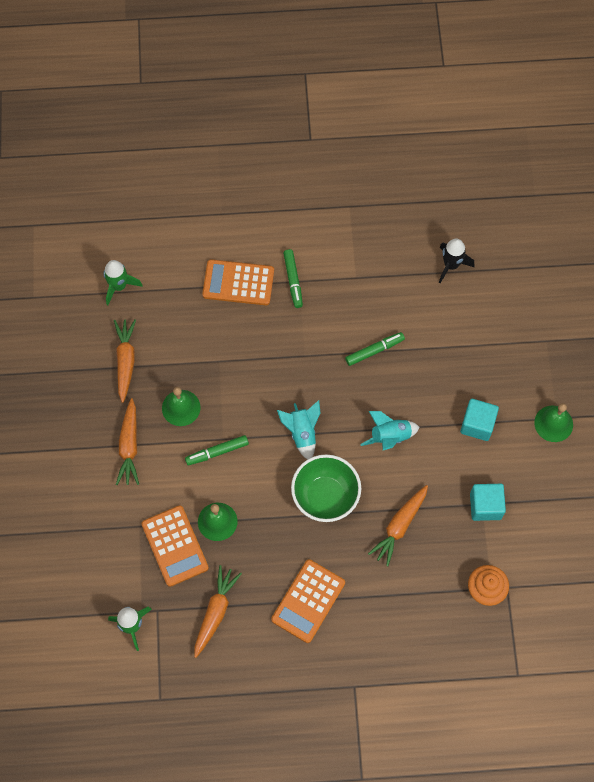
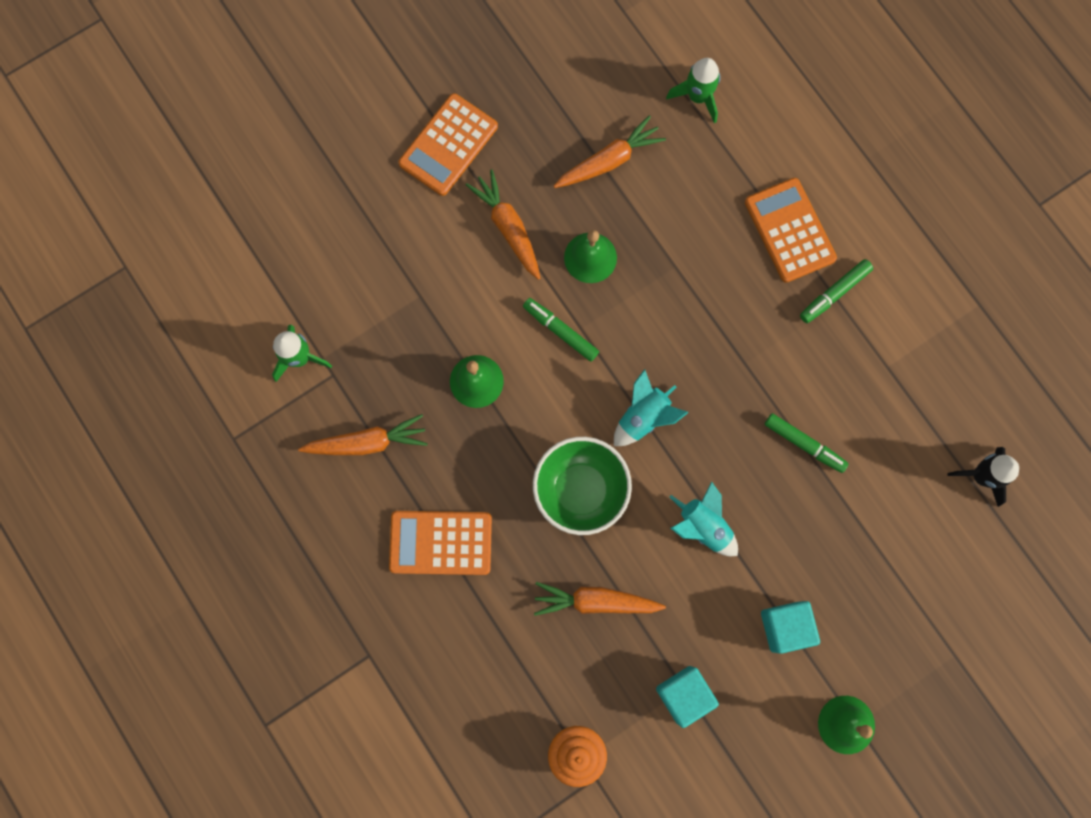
camera: 60 degrees right, 10 degrees up
(129, 446) = (508, 227): orange carrot -> orange carrot turned 90 degrees clockwise
(175, 546) = (419, 350): orange calculator -> orange calculator (448, 145)

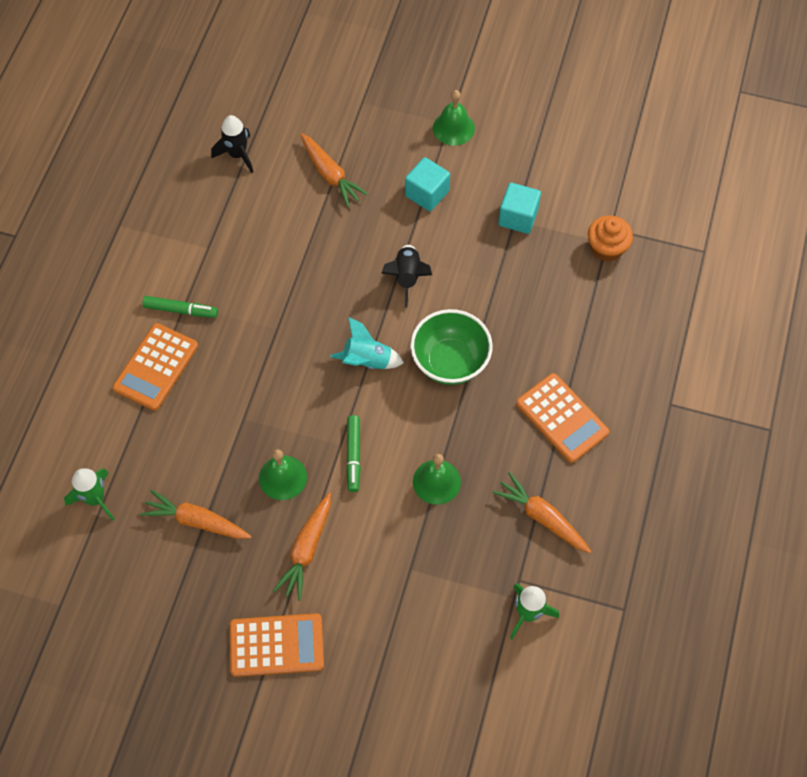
camera: 130 degrees left, 15 degrees down
(595, 601) = (510, 302): orange carrot -> orange carrot (330, 175)
(703, 526) = (407, 277): turquoise rocket -> black rocket
(804, 444) = (302, 258): green marker -> none

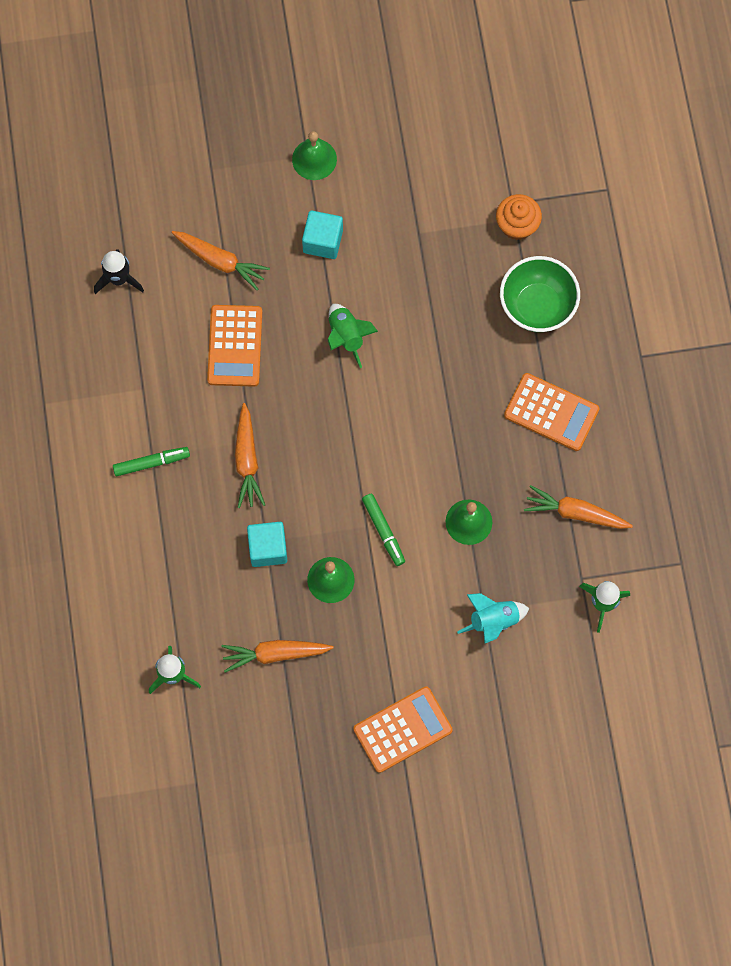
camera: 25 degrees left, 10 degrees up
(156, 367) = (159, 528): orange calculator -> orange calculator (235, 346)
(306, 550) = (385, 635): orange carrot -> orange carrot (247, 460)
(367, 361) = (350, 435): turquoise rocket -> turquoise rocket (493, 621)
(407, 277) = (346, 336): black rocket -> green rocket
(450, 362) = (426, 403): green bowl -> green bowl (537, 306)
(518, 217) = (420, 229): turquoise cube -> turquoise cube (268, 548)

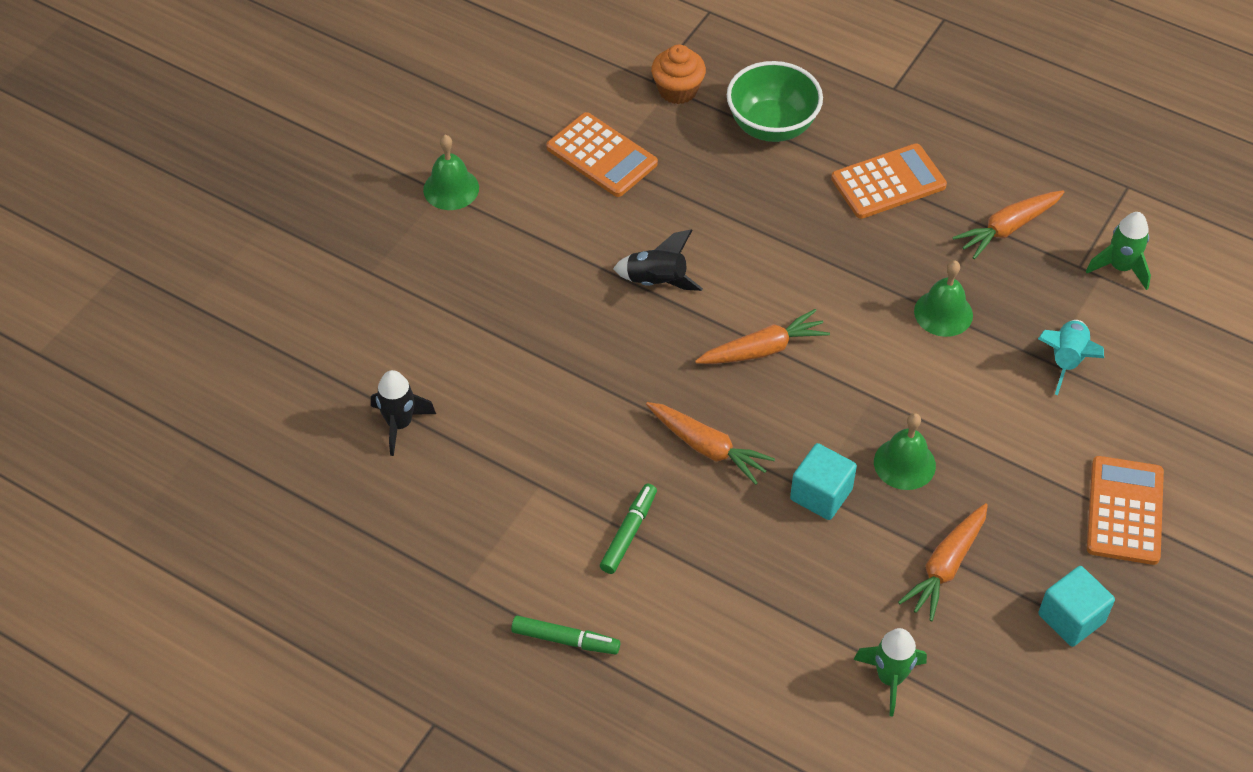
camera: 50 degrees left, 20 degrees down
(220, 261) = (473, 328): orange carrot -> orange carrot (763, 349)
(235, 346) = (574, 376): orange calculator -> orange calculator (601, 156)
(323, 241) = (540, 236): turquoise cube -> turquoise cube (1071, 618)
(346, 336) = (657, 281): green rocket -> black rocket
(383, 531) = (891, 386): green marker -> green marker (565, 640)

